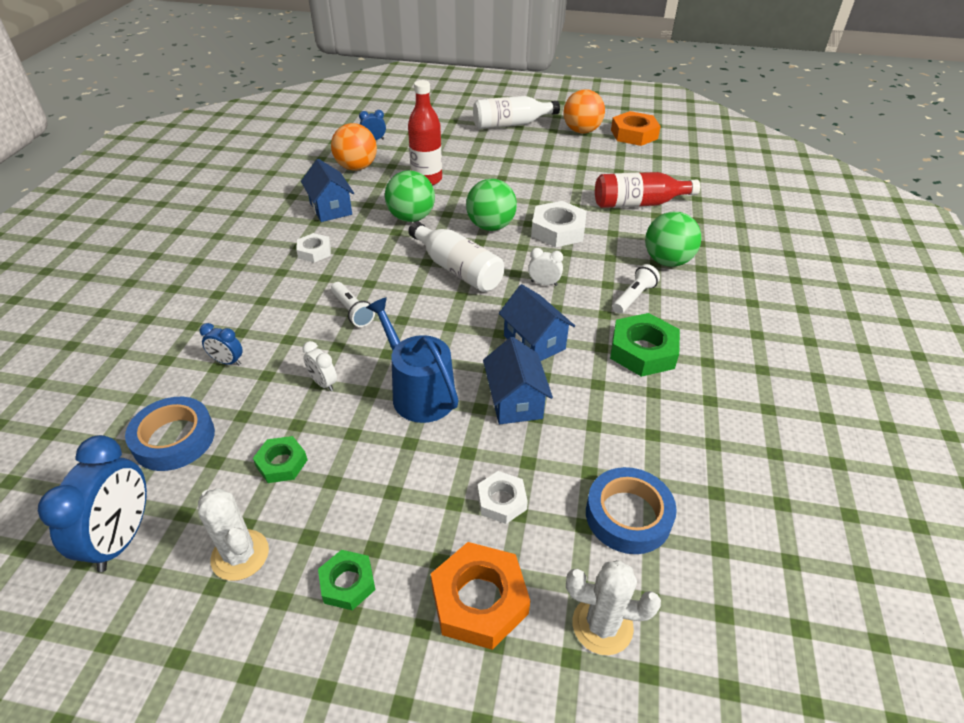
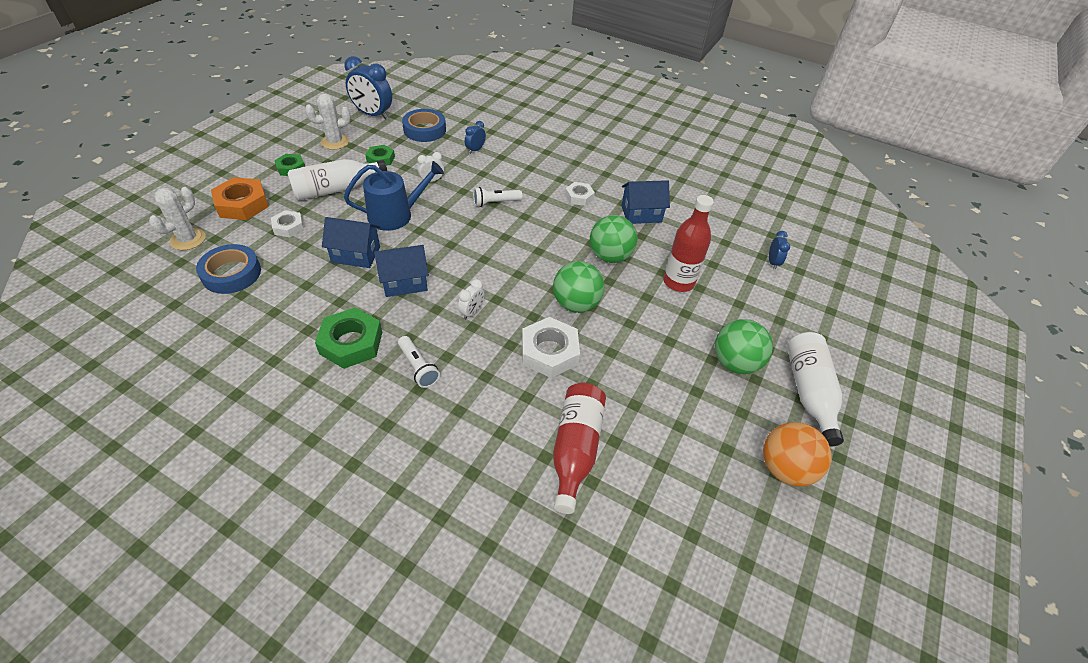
camera: 105 degrees right, 5 degrees up
(356, 167) = (713, 240): orange ball -> none
(457, 269) = (519, 265): white bottle -> white bottle (336, 189)
(634, 134) = (769, 537): orange nut -> none
(667, 261) = (455, 422): green ball -> green ball (735, 363)

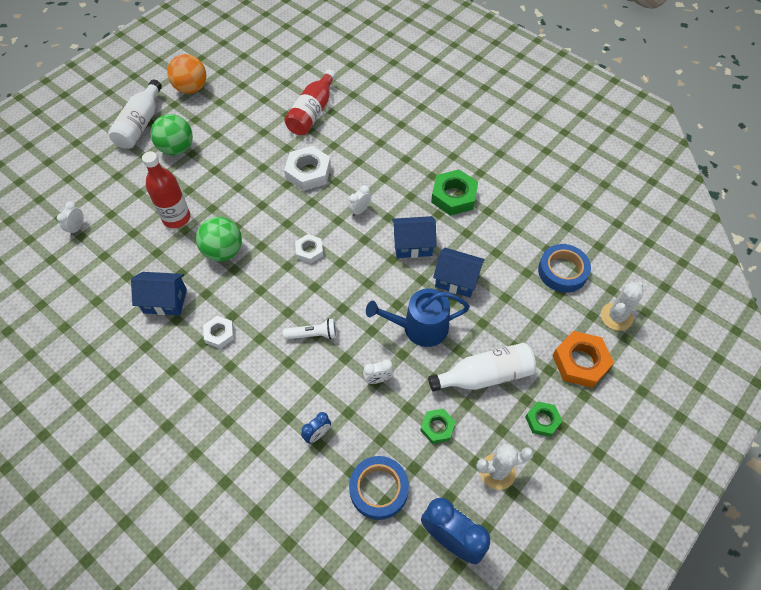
camera: 165 degrees left, 10 degrees up
(288, 227) = (525, 323): white nut -> white nut (309, 251)
(418, 367) = (405, 172): white flashlight -> none
(576, 304) = (274, 208): green ball -> none
(772, 262) = (77, 228): blue clock -> white clock

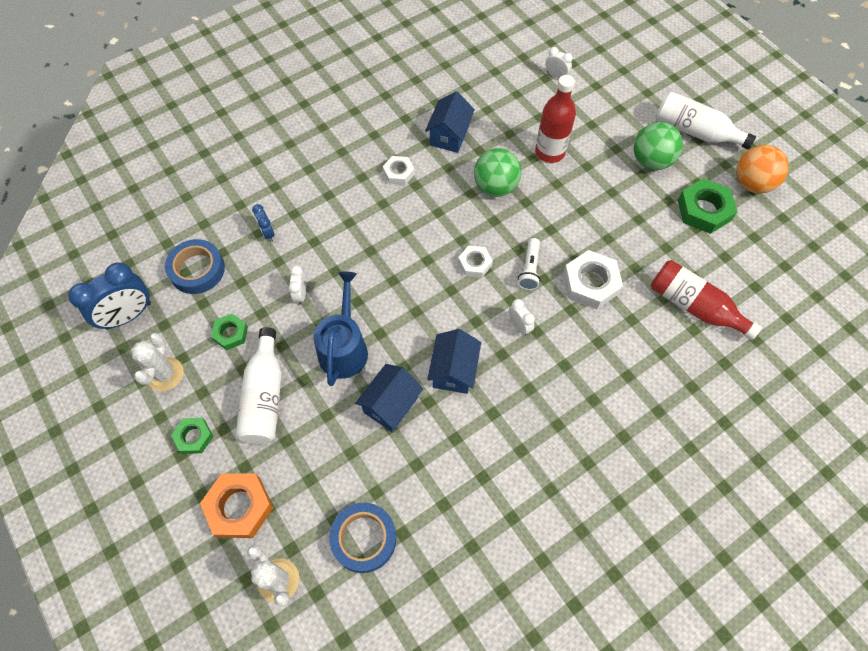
camera: 105 degrees right, 5 degrees up
(313, 335) = (370, 248): white flashlight -> white flashlight (529, 269)
(454, 196) = (516, 441): green nut -> green nut (704, 210)

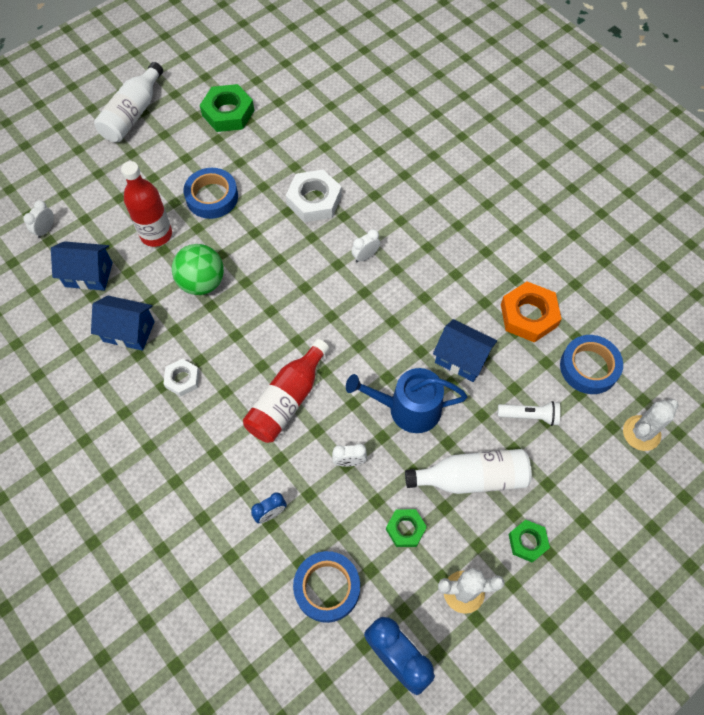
camera: 95 degrees left, 0 degrees up
(239, 507) = (586, 481): orange nut -> orange nut (528, 315)
(453, 370) = (418, 308): blue house -> blue house (89, 274)
(474, 263) = (299, 296): white nut -> none
(529, 269) = (302, 249): white flashlight -> white flashlight (529, 416)
(593, 195) = (212, 197): none -> blue tape
(651, 161) = (169, 150): green ball -> none
(694, 306) = (331, 126): red bottle -> red bottle (287, 400)
(752, 183) = (197, 77): orange ball -> none

